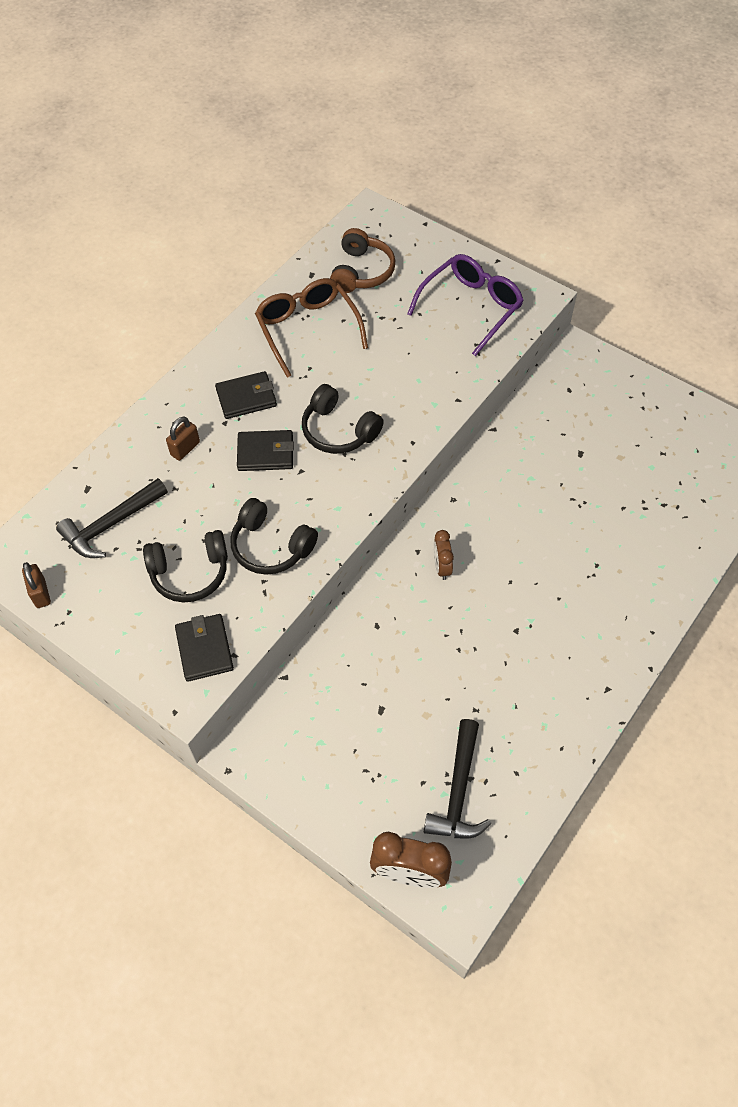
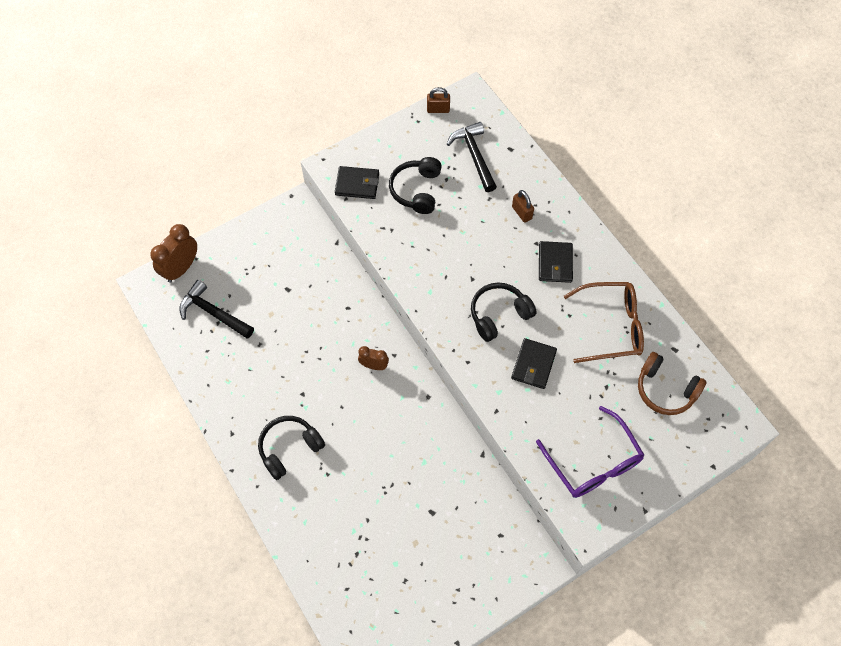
camera: 110 degrees right, 5 degrees up
(265, 453) = (497, 261): black wallet -> black wallet (533, 365)
(271, 546) = (416, 241): black headphones -> black headphones (289, 448)

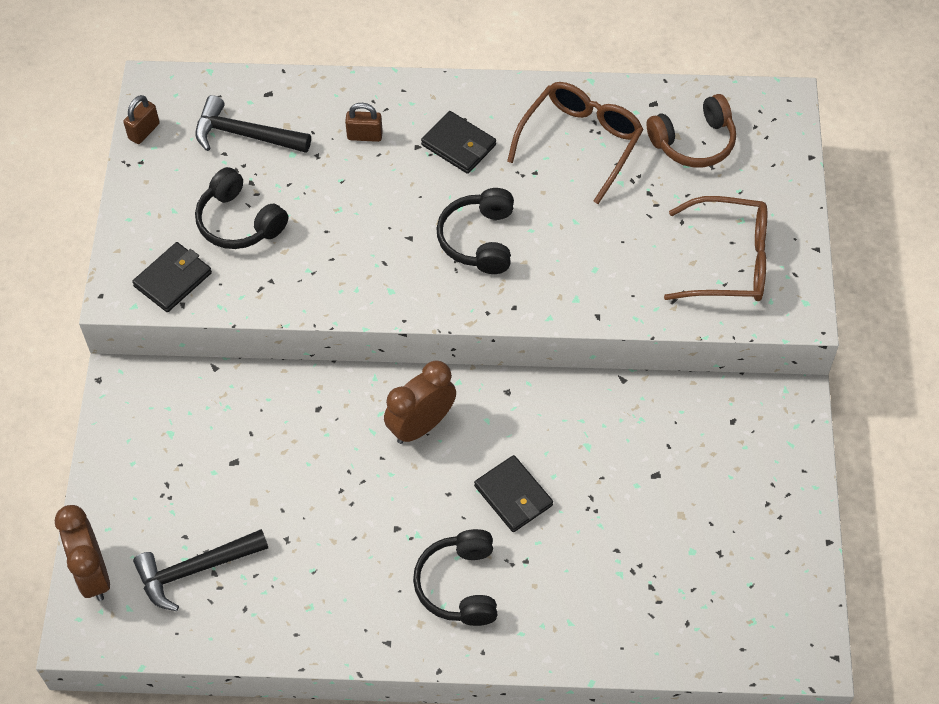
camera: 55 degrees left, 5 degrees down
(374, 366) = (421, 426): brown clock -> brown clock, size x1.70
(533, 365) = (569, 244): black wallet -> black wallet (513, 496)
(593, 463) = (729, 261): purple glasses -> brown glasses

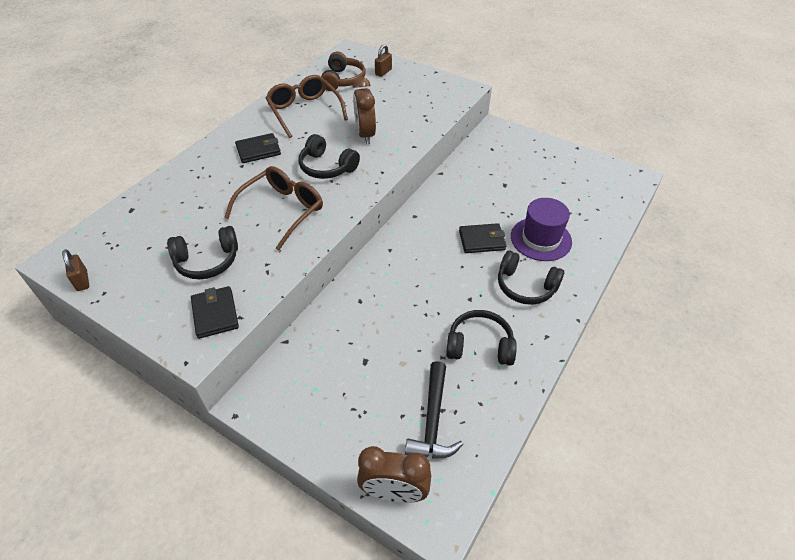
camera: 60 degrees left, 10 degrees down
(245, 135) = (147, 232): black hammer -> none
(327, 572) = (479, 345): none -> black headphones
(365, 136) = (210, 182): brown padlock -> brown padlock (383, 72)
(421, 426) = (409, 259): brown clock -> brown clock (365, 135)
(566, 569) = (541, 239): none -> purple hat
(729, 261) = (419, 96): brown glasses -> brown glasses (282, 210)

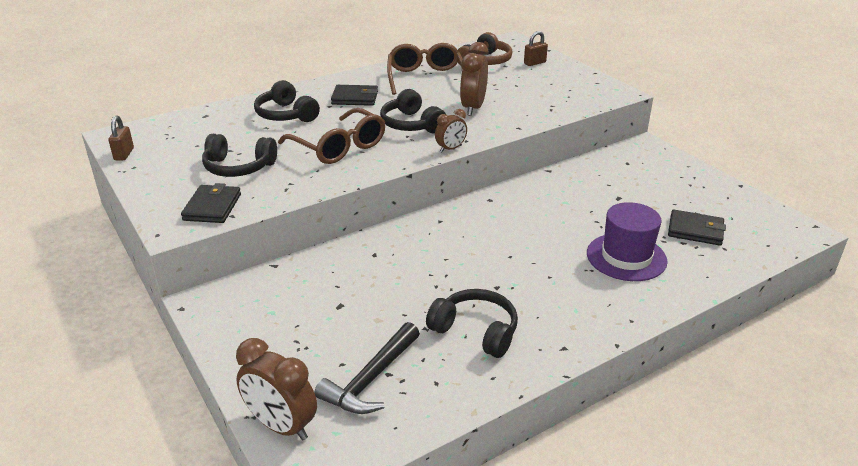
camera: 25 degrees right, 15 degrees down
(282, 210) = (339, 147): brown glasses -> brown glasses turned 75 degrees clockwise
(375, 184) = (450, 149): none -> brown clock
(481, 240) = (551, 240): black wallet -> black wallet (695, 230)
(525, 286) = (573, 295): black headphones -> black headphones (286, 115)

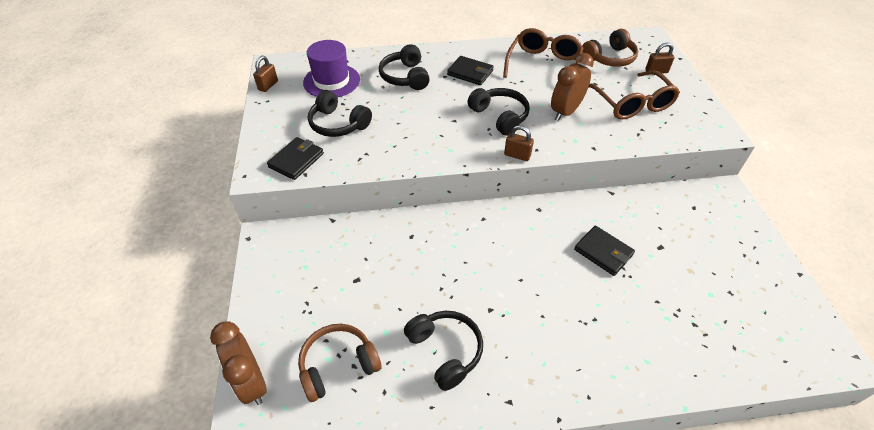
camera: 25 degrees right, 15 degrees up
(339, 147) = (426, 125): brown glasses -> brown glasses (632, 104)
(371, 379) = (338, 365): black hammer -> brown headphones
(411, 124) = (500, 116): black headphones -> black headphones turned 150 degrees clockwise
(450, 149) = (517, 155): brown clock -> brown padlock
(626, 257) = (627, 321): purple hat -> purple hat (331, 81)
(695, 230) = (716, 314): black wallet -> black wallet (603, 252)

